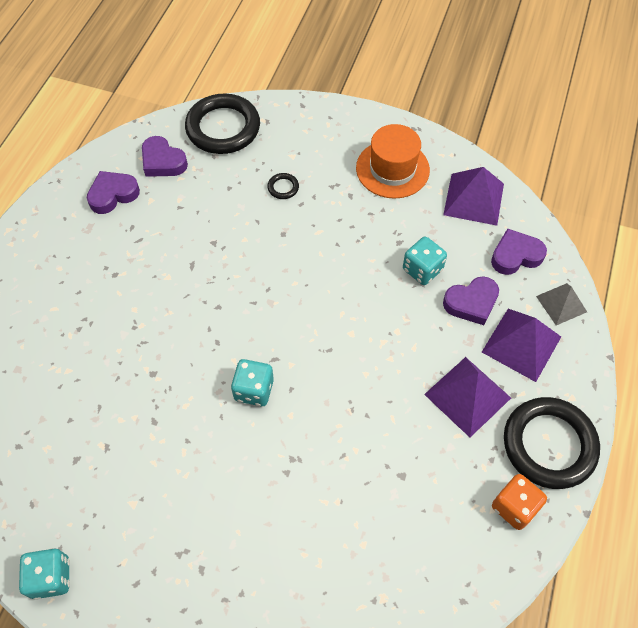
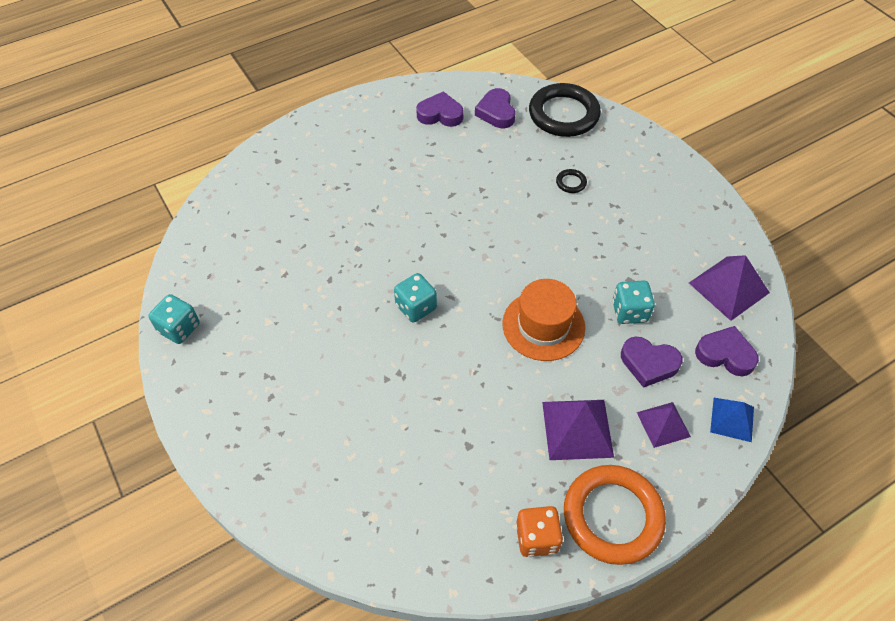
camera: 40 degrees right, 5 degrees down
(392, 169) = (676, 222): orange hat -> orange hat (543, 325)
(521, 344) = (663, 424): purple pyramid -> purple pyramid, size x0.64
(549, 445) = (612, 516): black ring -> orange ring
(561, 304) = (732, 419): grey pyramid -> blue pyramid

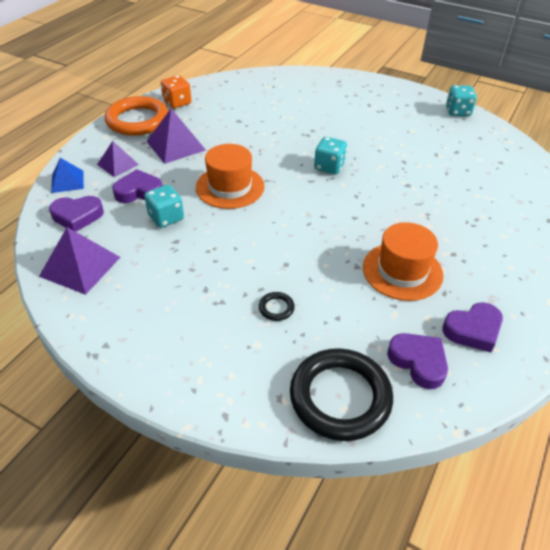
camera: 150 degrees right, 10 degrees down
(448, 171) = (402, 271): none -> orange hat

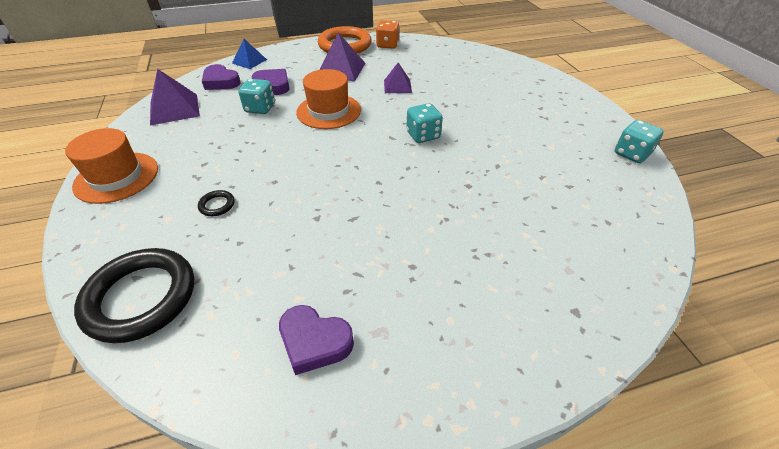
camera: 45 degrees right, 0 degrees up
(118, 164) = (290, 65): purple pyramid -> purple pyramid (397, 86)
(402, 271) = (343, 246): orange hat -> orange hat (116, 177)
(418, 362) = (229, 325): purple heart -> none

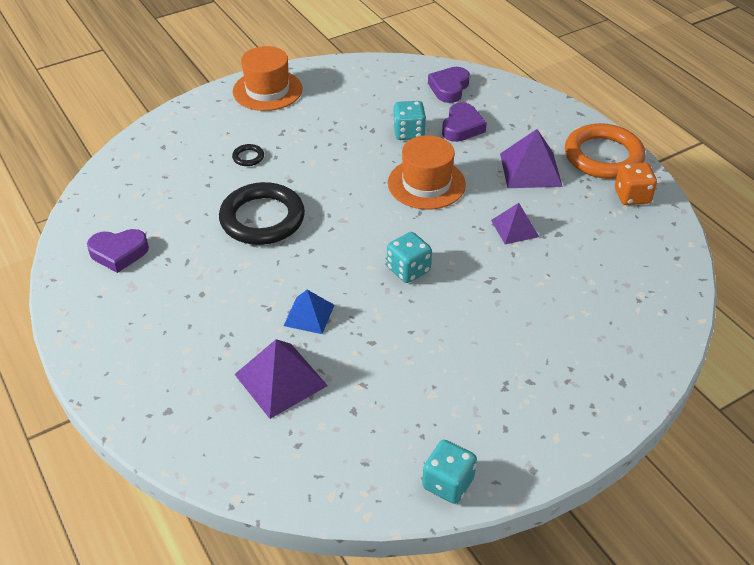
camera: 75 degrees right, 0 degrees up
(141, 297) = (145, 156): black ring -> black ring (262, 218)
(174, 109) = (381, 79): purple pyramid -> purple pyramid (280, 379)
(249, 61) = (508, 92): blue pyramid -> blue pyramid (309, 315)
(314, 342) = (119, 253): purple heart -> purple heart turned 105 degrees counterclockwise

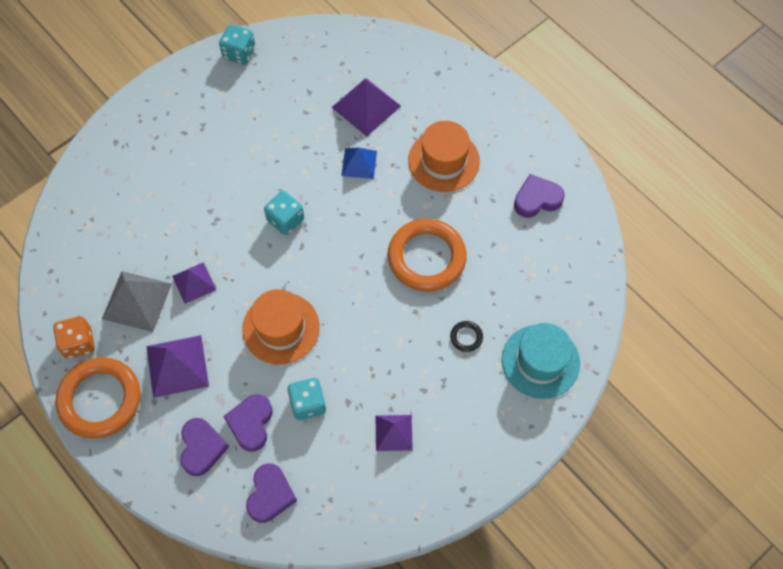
camera: 170 degrees right, 20 degrees up
(188, 134) = (540, 361): none -> turquoise hat
(262, 218) = (426, 257): black ring -> orange ring
(267, 90) = (481, 453): orange hat -> orange hat (443, 161)
(337, 109) = (394, 432): none -> purple pyramid
(506, 118) = (202, 448): none -> purple heart
(575, 221) = (137, 301): none -> grey pyramid

